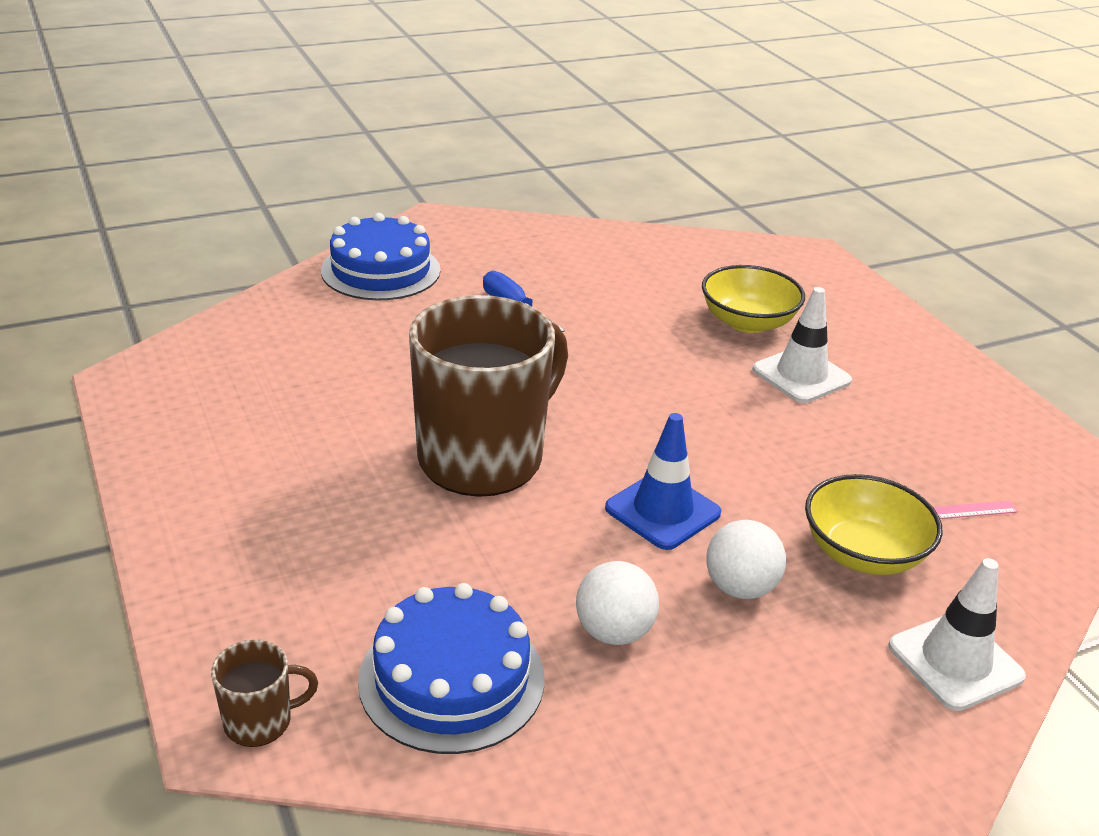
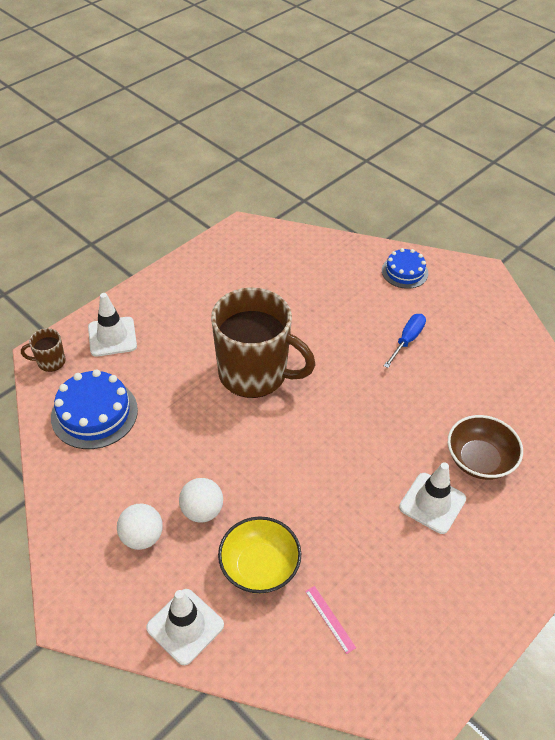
camera: 70 degrees right, 15 degrees up
(260, 721) = (50, 362): brown mug -> brown mug turned 120 degrees clockwise
(263, 608) = (112, 337): none -> white traffic cone
(381, 270) = (404, 272): blue cake -> blue cake, size x0.64
(614, 632) = (147, 464): white ball -> white ball (142, 537)
(662, 511) = (250, 461): blue traffic cone -> none
(747, 322) = (479, 460): yellow bowl -> brown bowl

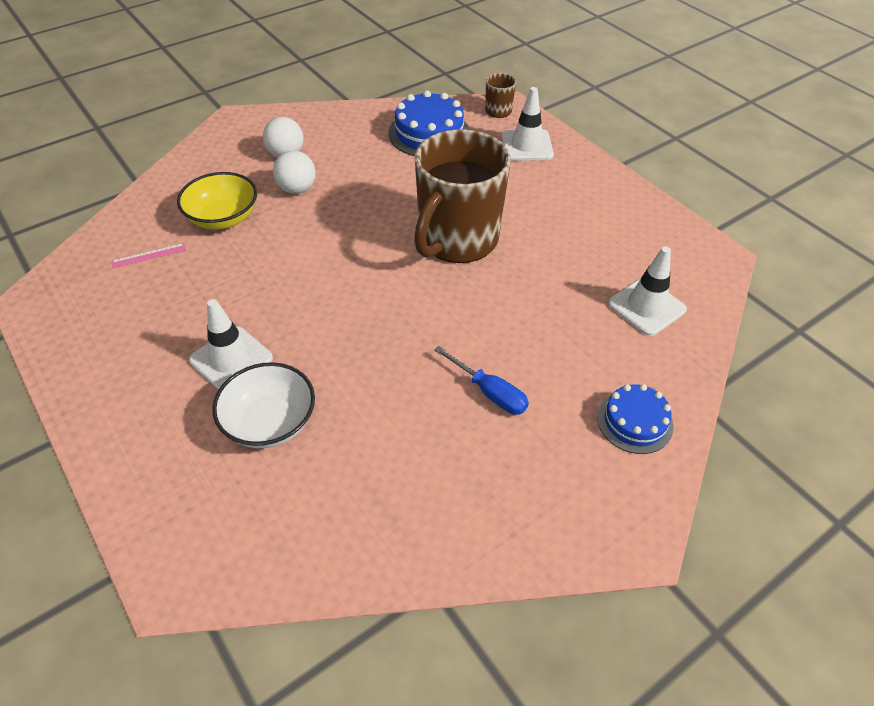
camera: 100 degrees right, 0 degrees up
(185, 626) = (193, 172): white traffic cone -> white traffic cone (646, 307)
(479, 460) = (270, 422): brown bowl -> white bowl

